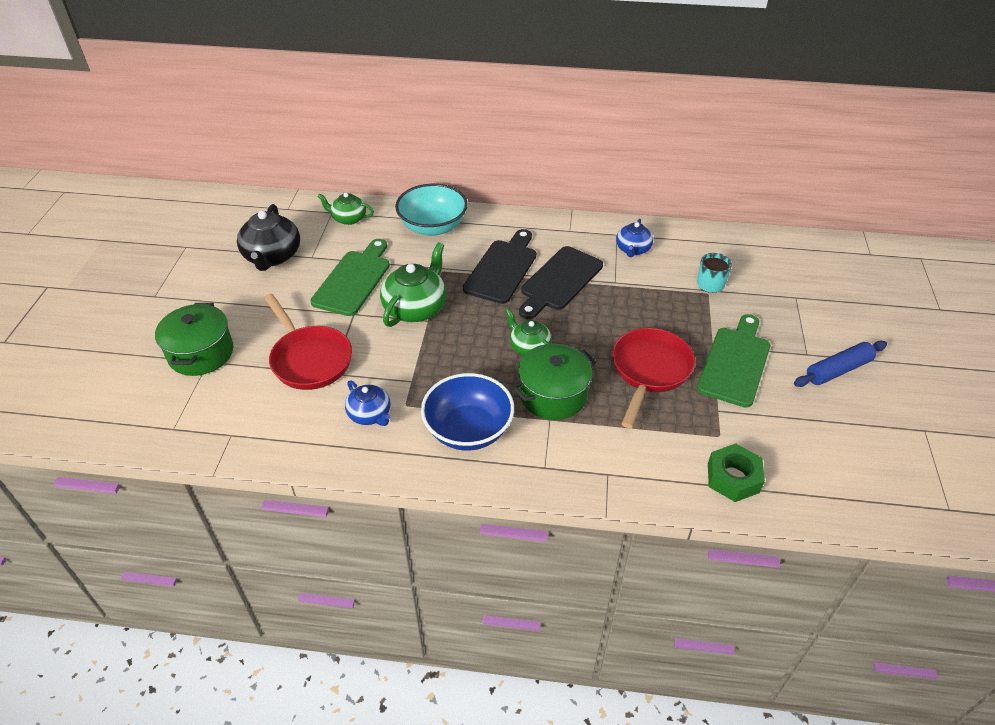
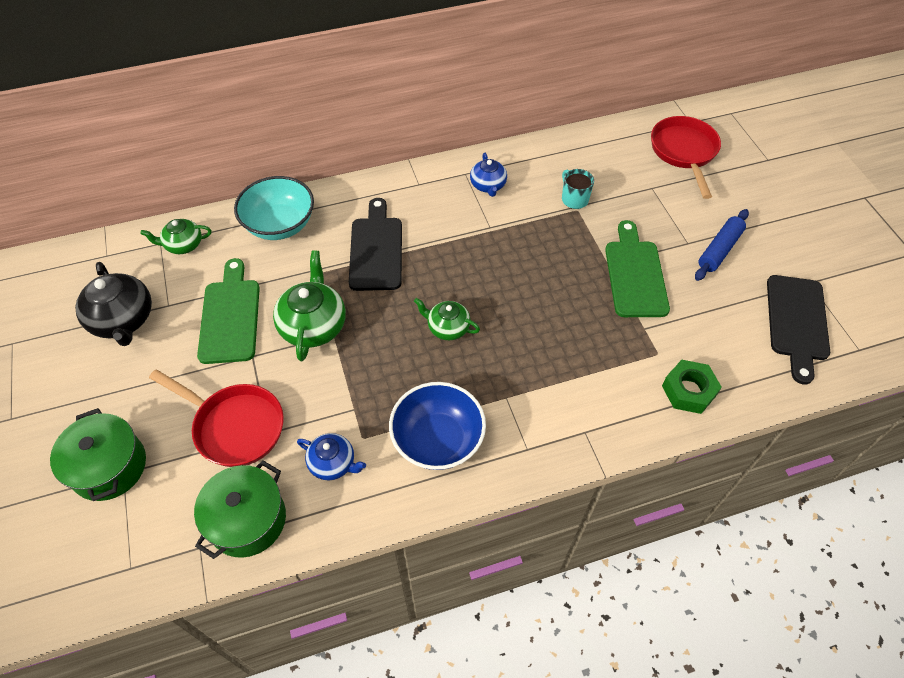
camera: 25 degrees left, 10 degrees up
(553, 395) = (496, 370): green pot -> green pot (247, 520)
(559, 281) = (438, 244): black cutting board -> black cutting board (797, 322)
(649, 371) = (567, 311): red pan -> red pan (684, 152)

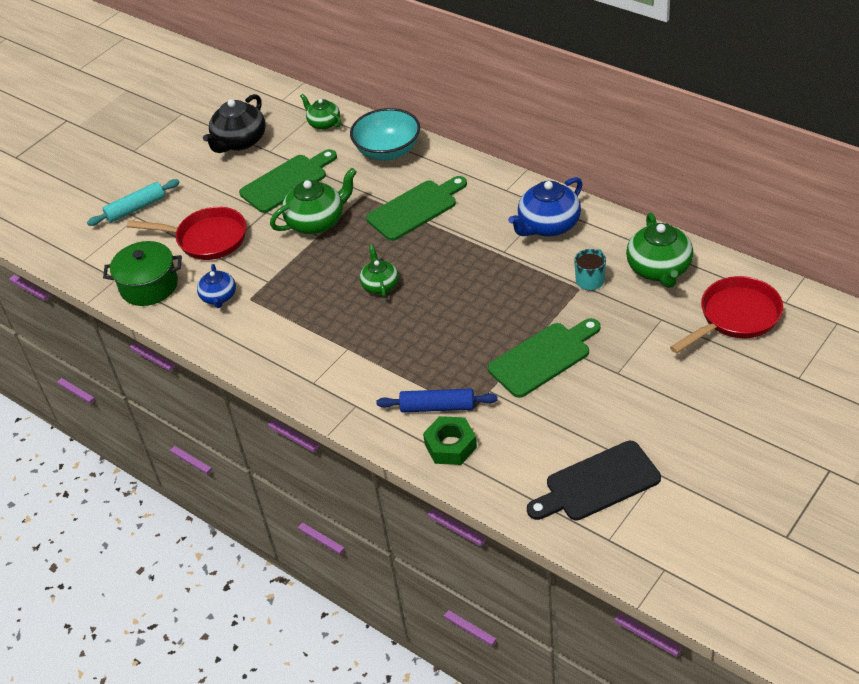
camera: 60 degrees right, 10 degrees down
(109, 467) = (136, 208): green pot -> turquoise rolling pin
(235, 426) = (207, 239): red pan -> red pan turned 75 degrees counterclockwise
(376, 249) = (415, 208): black cutting board -> green cutting board
(438, 440) = (280, 334): blue bowl -> none
(488, 185) = (548, 225): blue teapot -> blue teapot, size x1.65
(599, 158) = (659, 269): none -> green teapot
(719, 250) = (631, 396): blue rolling pin -> blue rolling pin (437, 407)

